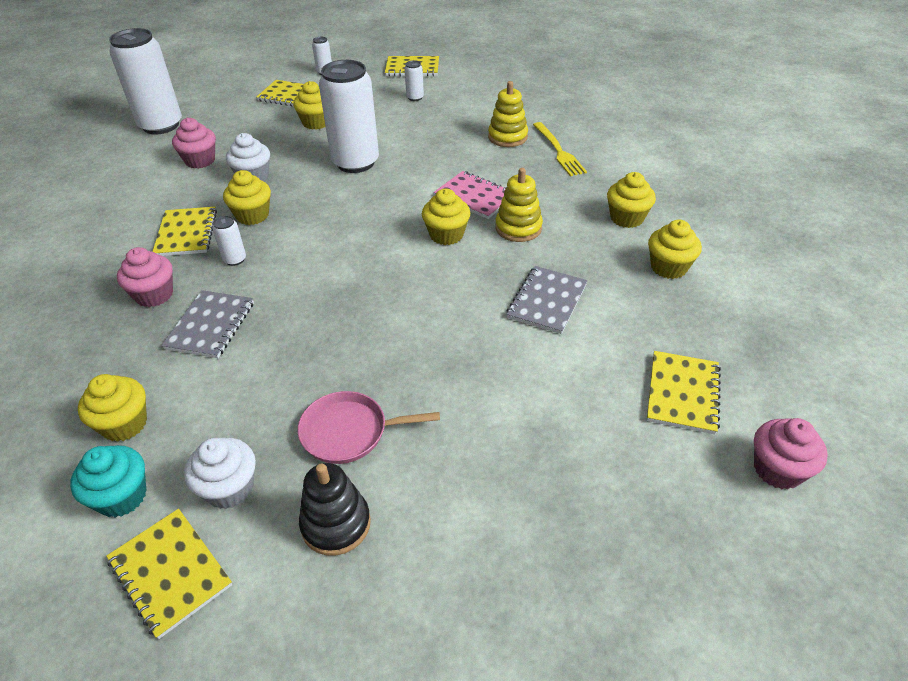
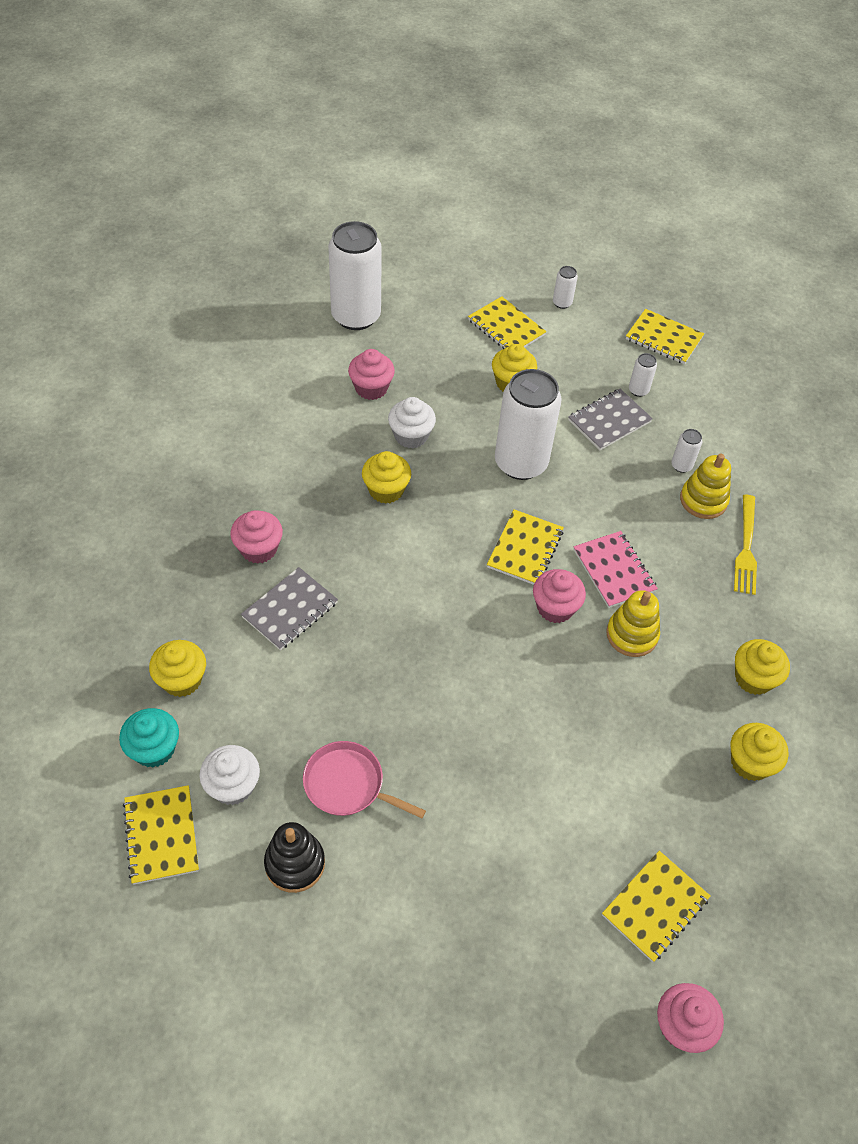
camera: 25 degrees right, 10 degrees up
(186, 233) = (317, 485): yellow notebook -> yellow notebook (525, 549)
(235, 259) = (344, 540): white can -> white can (681, 465)
(446, 235) = (555, 608): yellow cupcake -> pink cupcake
(547, 301) = (600, 739): grey notebook -> grey notebook (609, 421)

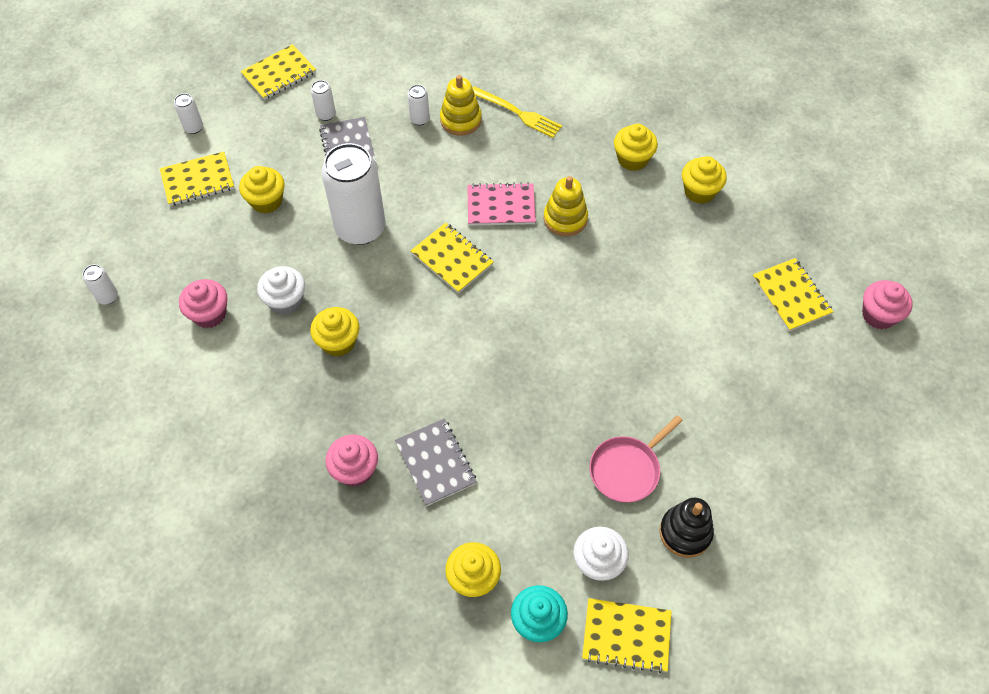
camera: 65 degrees left, 5 degrees up
(356, 316) = (107, 297): white can -> white can, size x0.41
(555, 608) = (519, 260): pink cupcake -> none

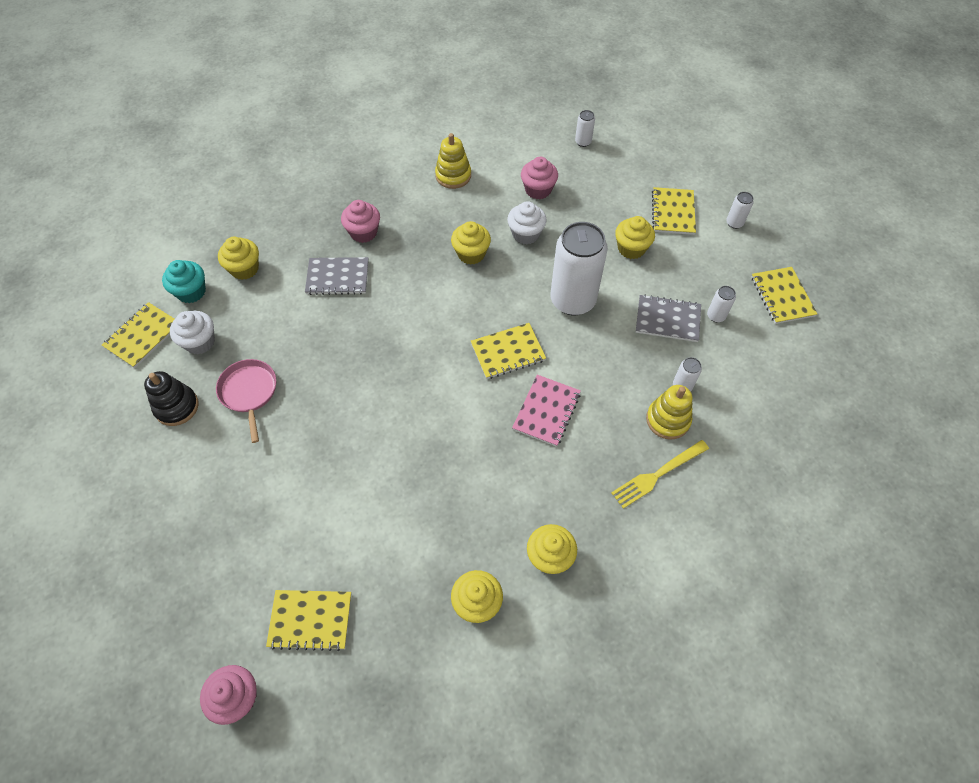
camera: 115 degrees right, 0 degrees up
(565, 218) = (506, 458): yellow stacking toy -> yellow stacking toy (453, 176)

